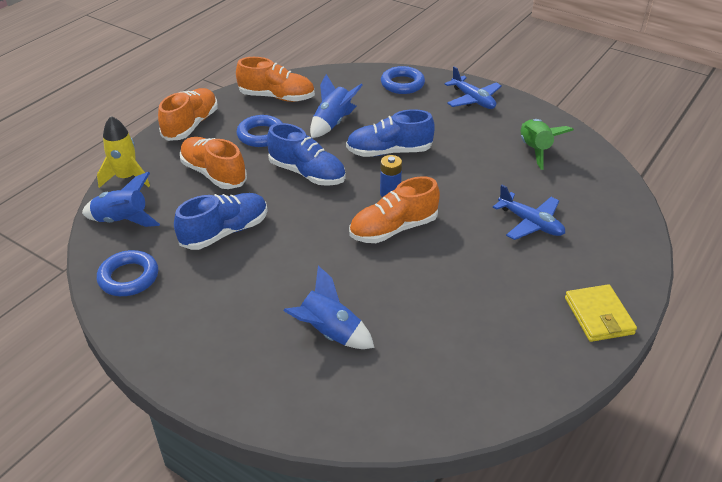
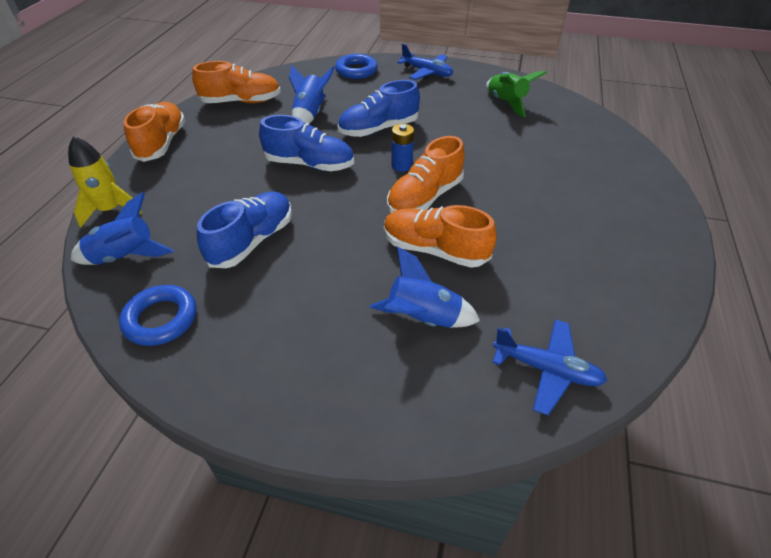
camera: 20 degrees left, 5 degrees up
(214, 174) = (210, 185): orange shoe -> orange shoe (434, 250)
(261, 135) = (243, 138): blue ring -> none
(530, 223) = (544, 164): blue plane -> blue plane (546, 370)
(598, 316) = (657, 231): yellow wallet -> none

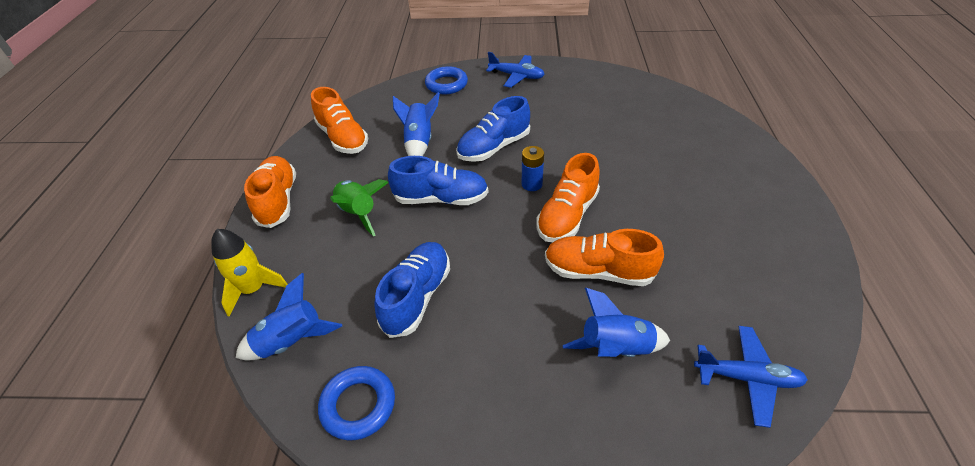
camera: 10 degrees left, 0 degrees up
(241, 102) = (343, 138): orange shoe -> orange shoe turned 75 degrees clockwise
(506, 103) = (604, 98): green rocket -> green rocket (358, 213)

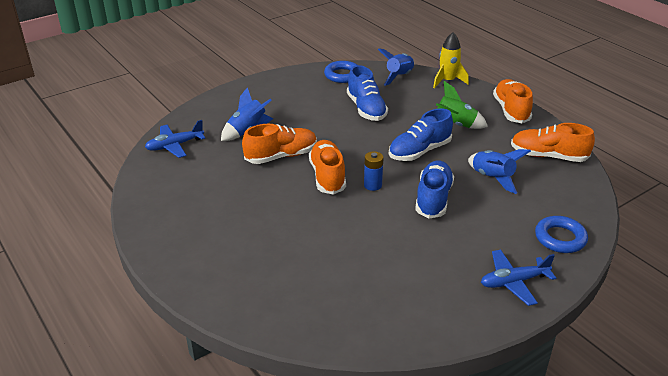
camera: 140 degrees right, 10 degrees down
(278, 200) = (511, 110): orange shoe -> orange shoe turned 135 degrees counterclockwise

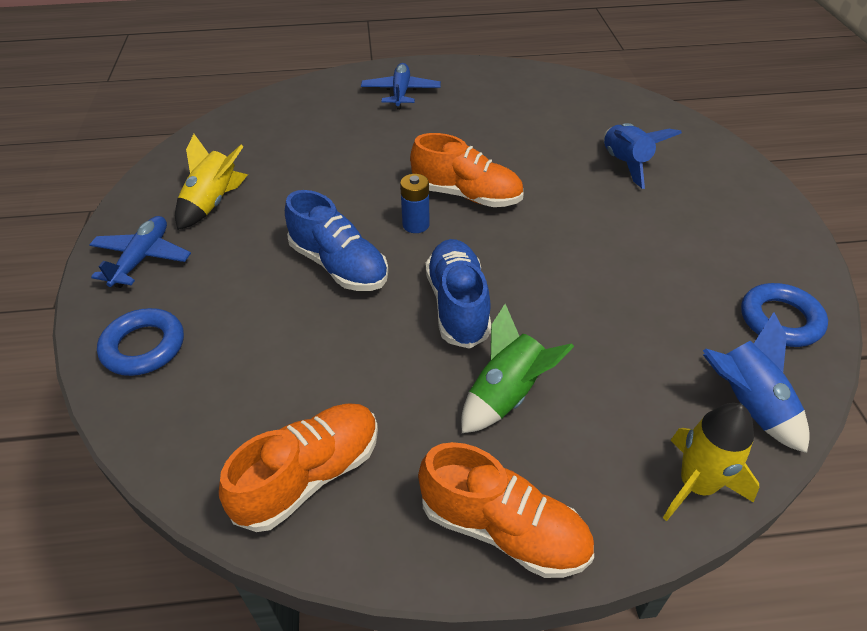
camera: 120 degrees right, 10 degrees up
(175, 146) = (620, 107): blue plane -> blue plane (401, 93)
(281, 156) = (541, 174): orange shoe -> none
(366, 109) = (629, 300): blue shoe -> none
(436, 281) = (213, 203): none -> yellow rocket
(492, 178) = (324, 354): blue rocket -> none

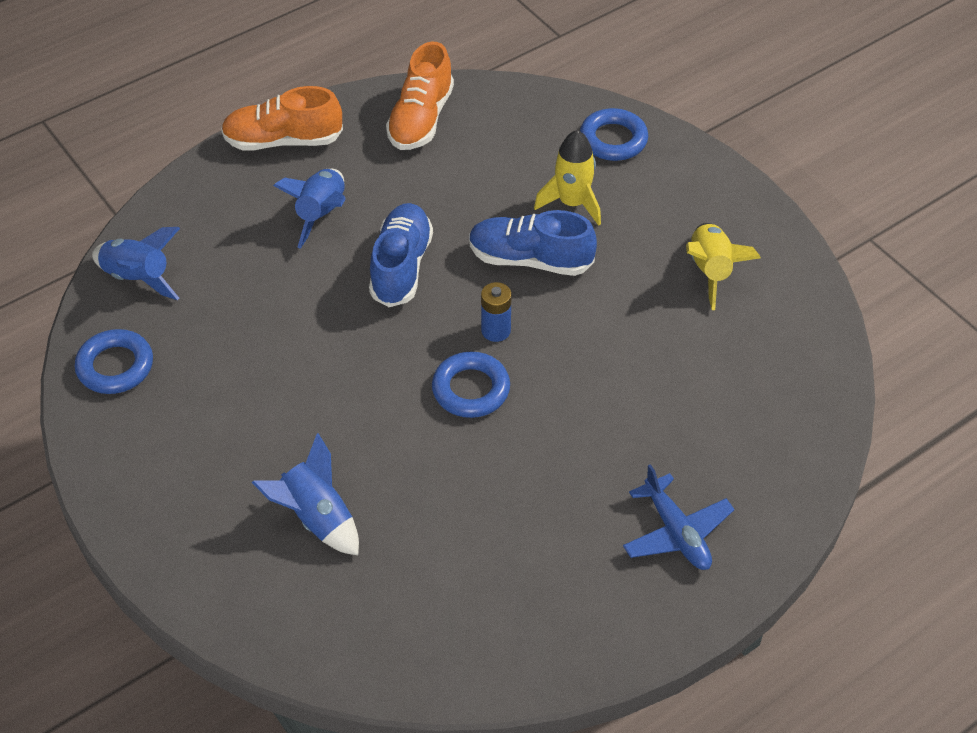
camera: 150 degrees right, 5 degrees up
(142, 258) = (703, 196): blue plane -> none
(458, 305) = (401, 266): blue shoe -> blue shoe turned 135 degrees counterclockwise
(467, 195) = (471, 389): orange shoe -> blue ring
(506, 394) = (321, 214): green rocket -> blue rocket
(696, 485) = (167, 210): yellow rocket -> yellow rocket (572, 203)

